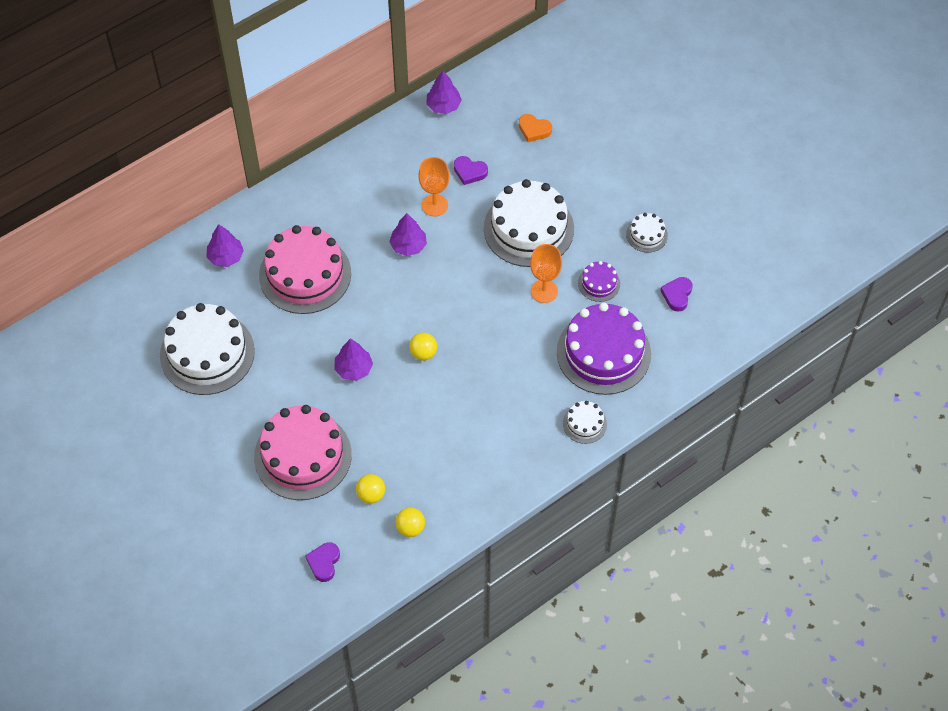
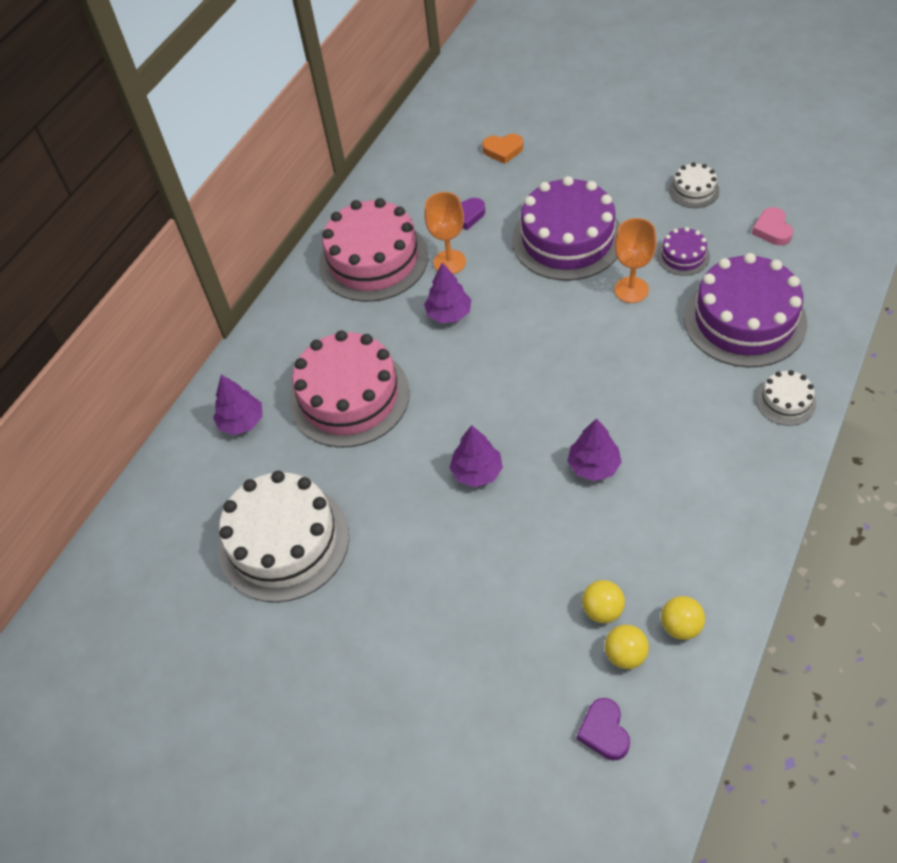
camera: 20 degrees left, 5 degrees down
(303, 456) = (483, 606): pink cake -> pink cake (373, 260)
(423, 353) = (546, 415): yellow ball -> yellow ball (625, 655)
(443, 106) = (392, 169): purple tree -> purple tree (593, 466)
(528, 228) = (567, 239): white cake -> purple cake
(677, 295) = (772, 230): purple heart -> pink heart

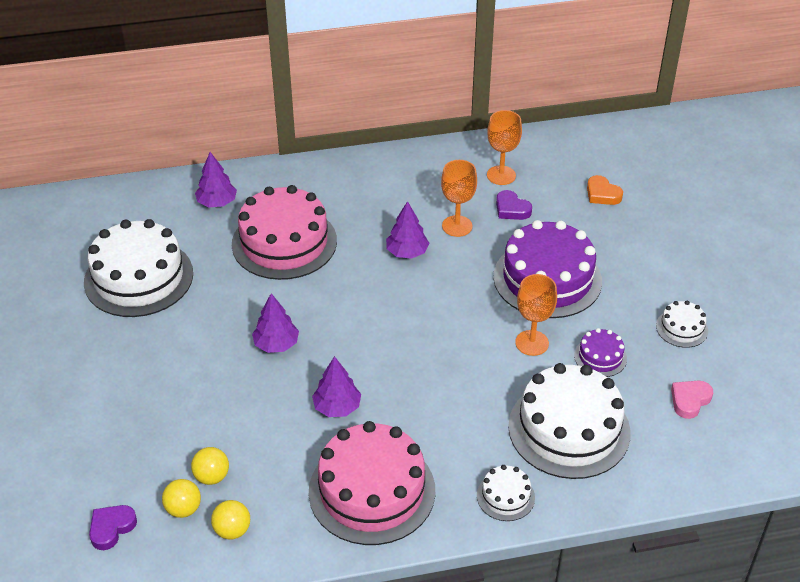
camera: 45 degrees right, 10 degrees down
(373, 260) = (419, 185): pink cake -> pink cake (372, 491)
(417, 199) = (501, 175): none -> orange goblet
(744, 320) = (569, 429): purple cake -> white cake

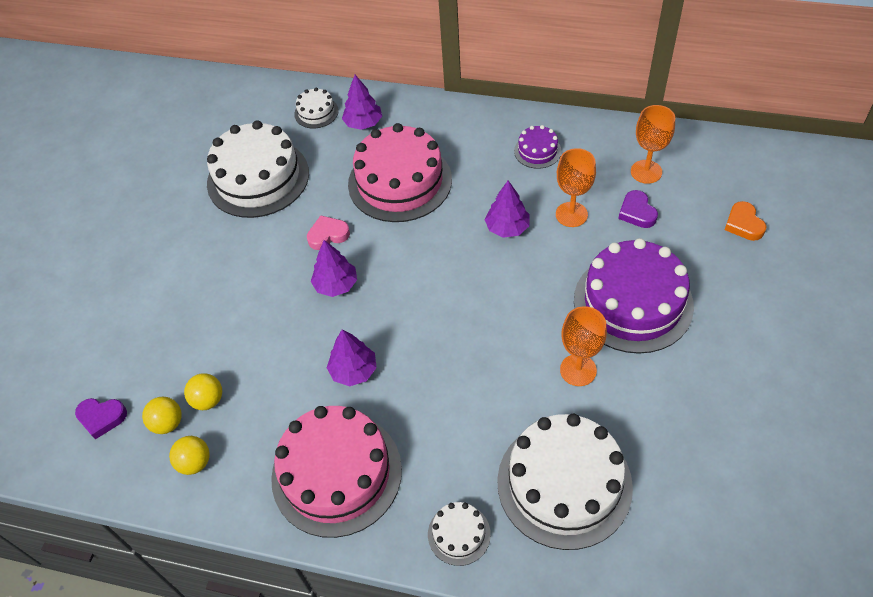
camera: 30 degrees right, 10 degrees up
(111, 528) = (102, 418): purple heart -> purple heart turned 150 degrees counterclockwise
(600, 357) = (642, 412): purple cake -> purple cake (537, 151)
(682, 328) = (751, 411): white cake -> white cake (316, 112)
(690, 400) = (714, 502): pink heart -> pink heart (328, 235)

